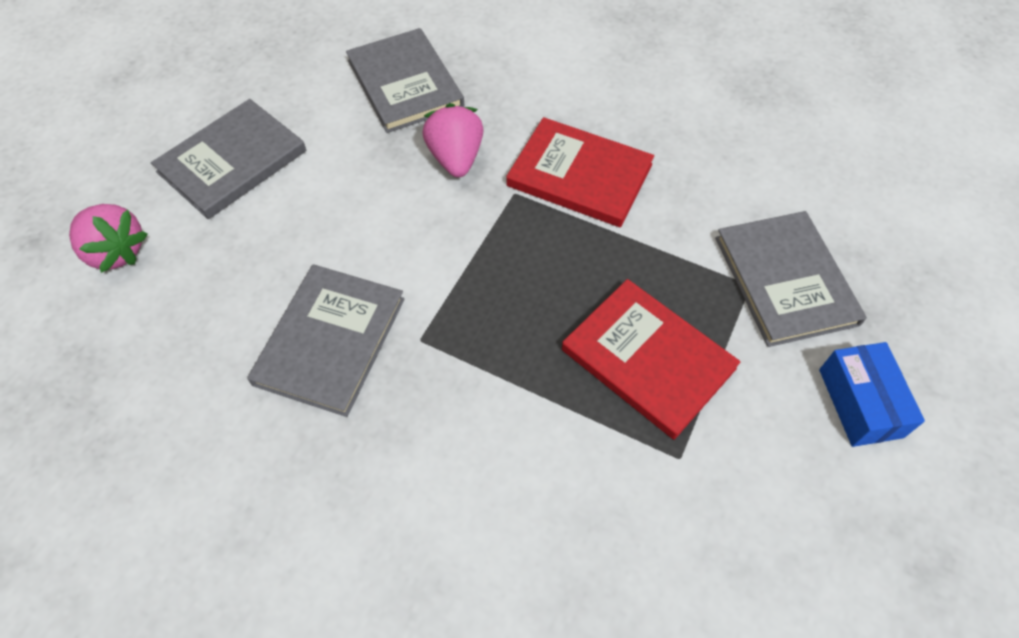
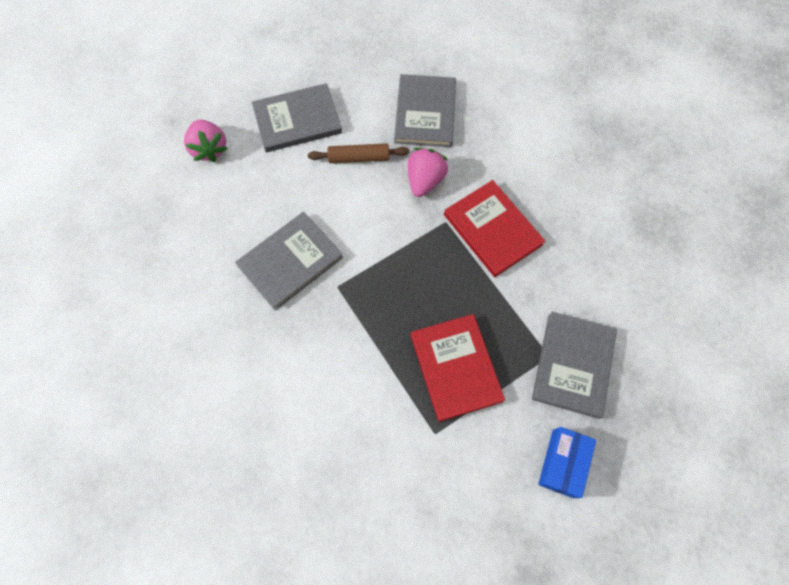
camera: 30 degrees right, 10 degrees up
(349, 170) = (359, 158): none -> brown rolling pin

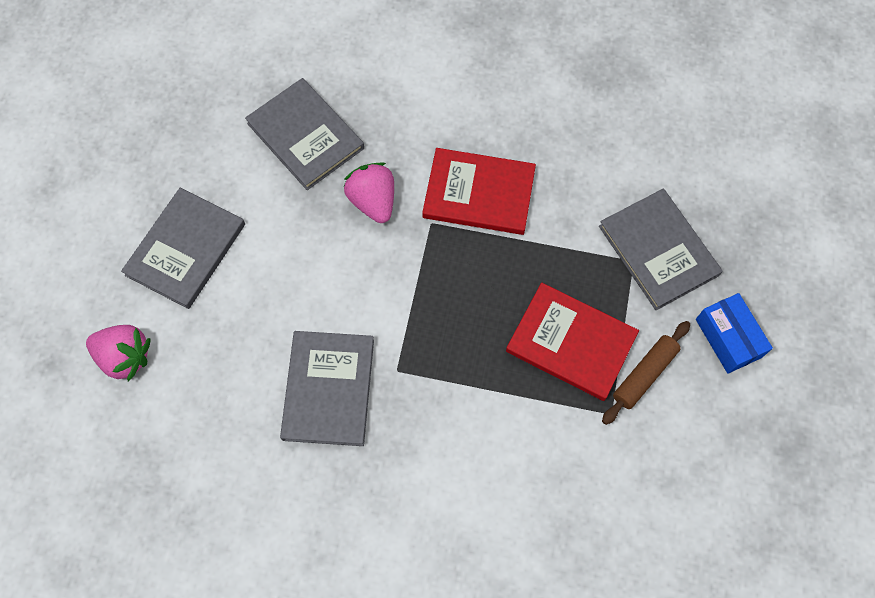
camera: 45 degrees left, 0 degrees up
(359, 158) = (288, 234): brown rolling pin -> brown rolling pin (644, 374)

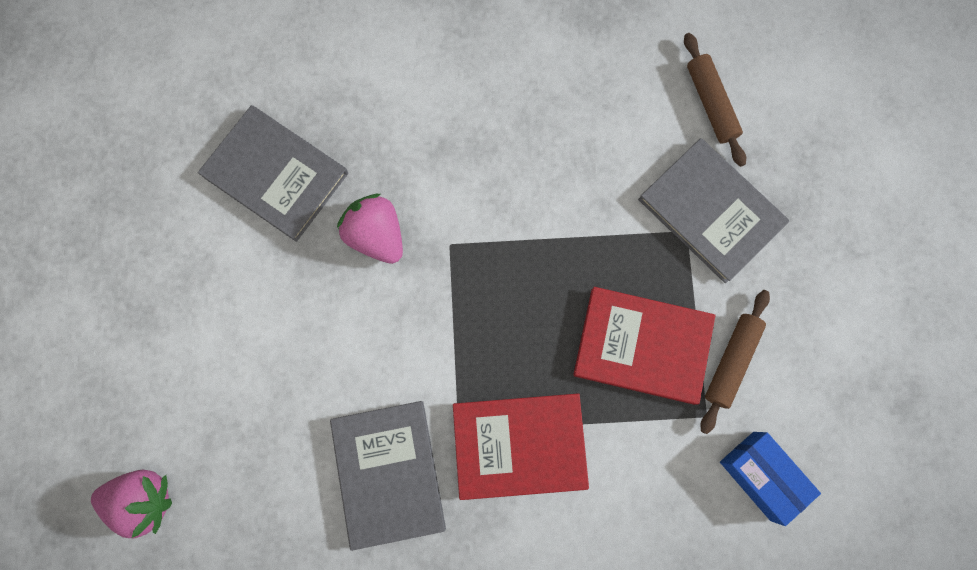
camera: 15 degrees left, 10 degrees up
(186, 249) = (176, 350): grey book -> none
(479, 193) = (494, 194): red book -> red book (519, 445)
(680, 166) = (711, 103): none -> brown rolling pin
(728, 338) = (811, 294): blue box -> blue box (761, 475)

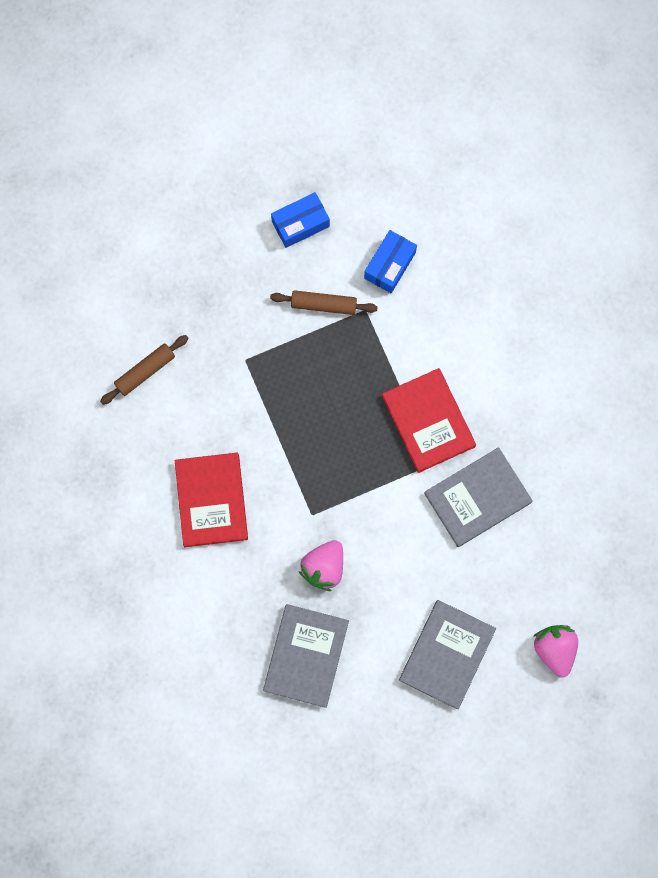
camera: 110 degrees left, 0 degrees up
(642, 346) = (334, 364): red book -> red book (211, 500)
(710, 211) = (225, 348): grey book -> grey book (447, 654)
(858, 371) = (300, 224): none -> blue box

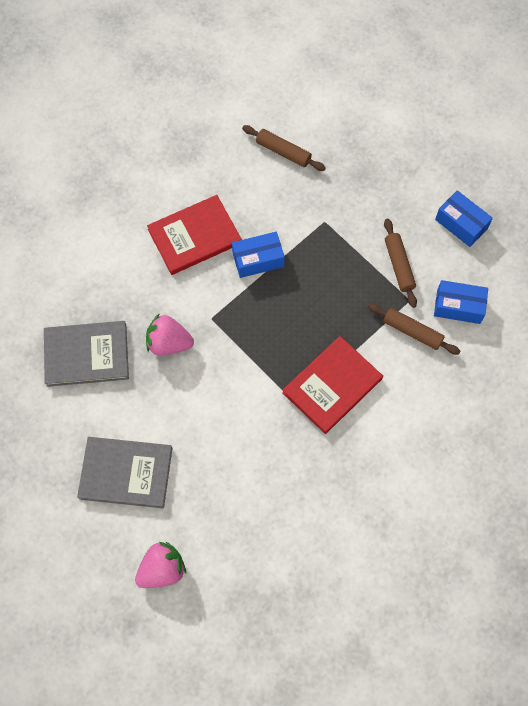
camera: 70 degrees right, 10 degrees down
(263, 444) = (258, 260): none -> blue box
(400, 321) = (412, 332): none -> brown rolling pin
(477, 498) = (279, 452): grey book -> none

